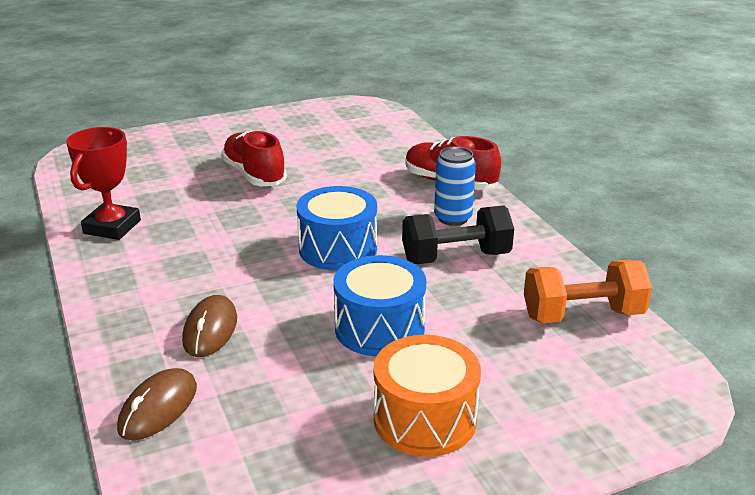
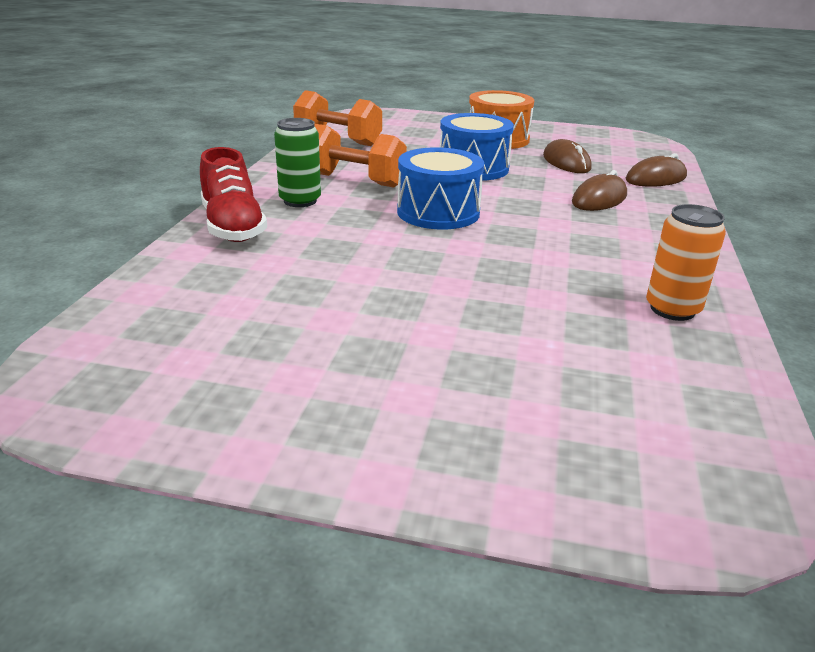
camera: 145 degrees left, 0 degrees up
(112, 227) = (672, 309): red trophy -> orange can
(254, 175) = (431, 316): red shoe -> none
(289, 396) = (566, 162): none -> brown mouse
(453, 218) = (300, 201): blue can -> green can
(456, 257) = (354, 180): black dumbbell -> orange dumbbell

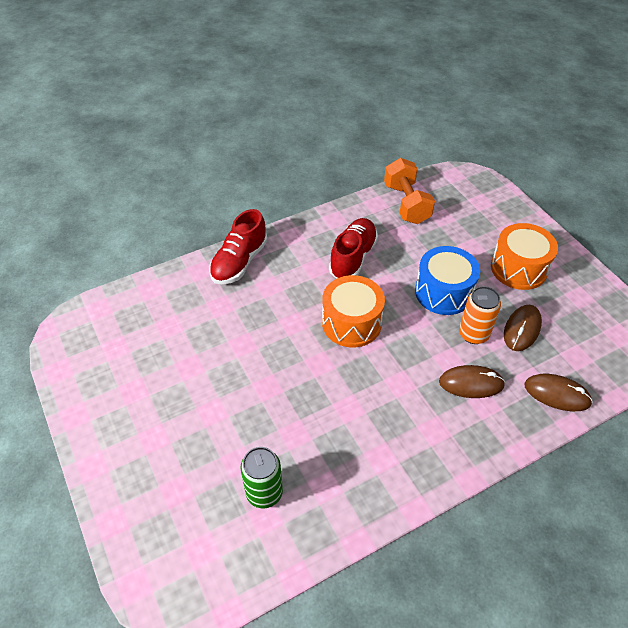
camera: 50 degrees right, 20 degrees up
(300, 201) = (298, 259): green can -> green can (264, 492)
(354, 180) = (353, 257): orange dumbbell -> red shoe
(438, 212) = (351, 323): blue drum -> orange drum
(672, 309) = (339, 498): orange can -> orange can (473, 334)

